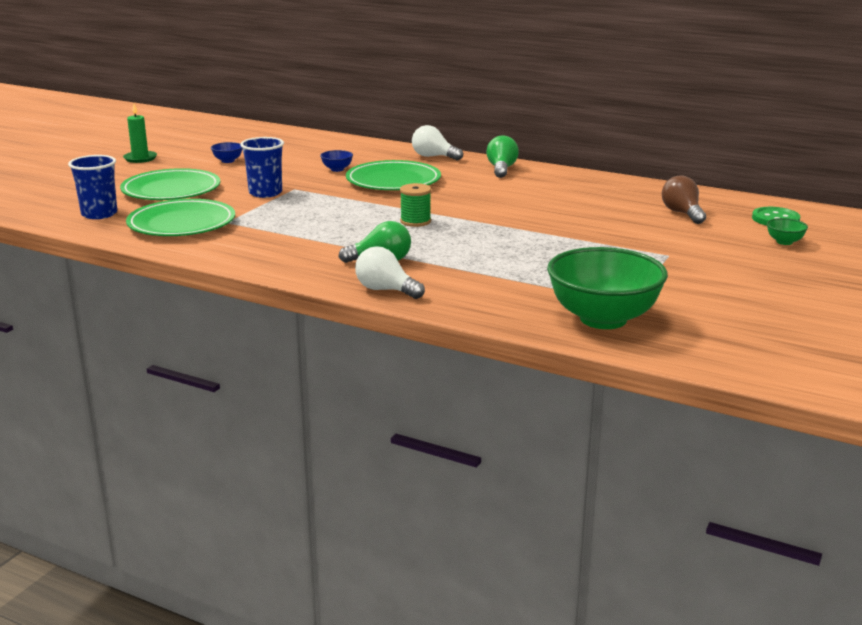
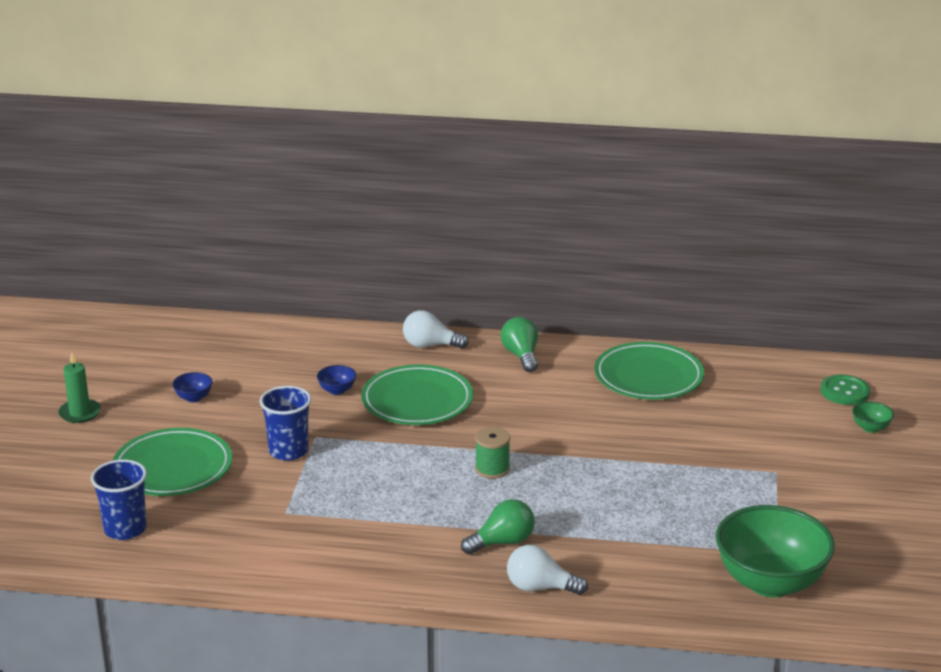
camera: 20 degrees left, 5 degrees up
(181, 224) = (237, 526): green plate -> green plate (648, 376)
(682, 213) = (752, 400): brown light bulb -> none

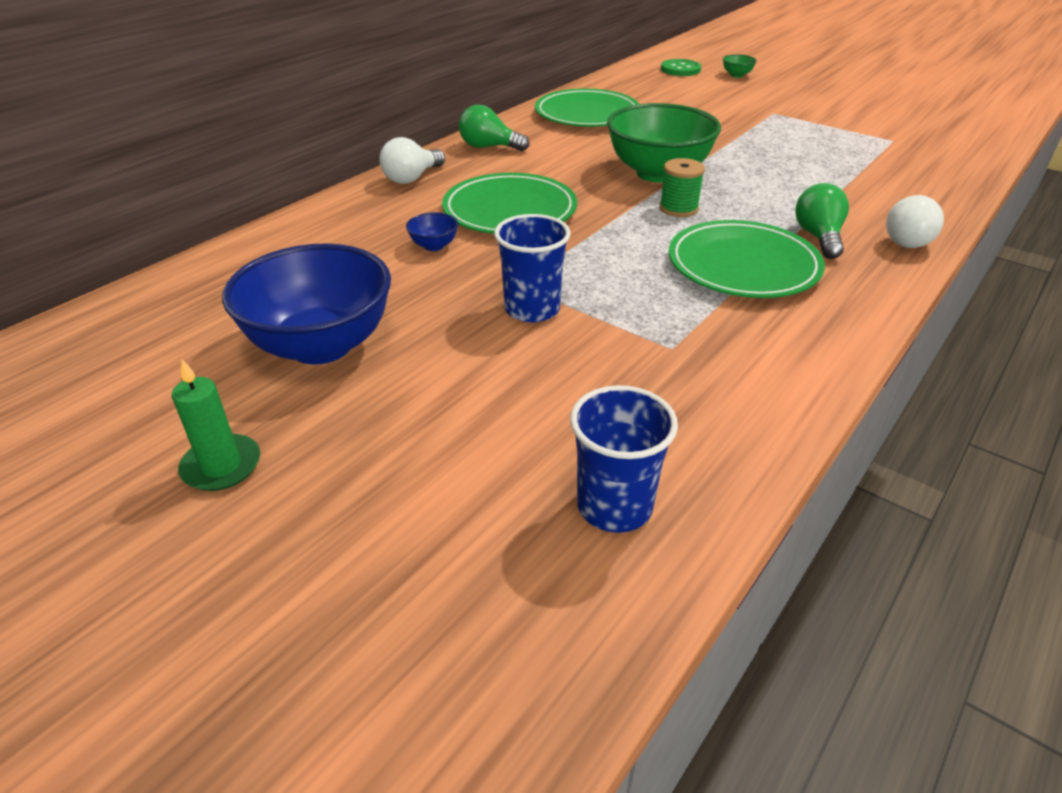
camera: 60 degrees left, 10 degrees up
(173, 468) = (482, 411): green plate -> green plate (743, 265)
(193, 398) = (321, 345): blue bowl -> blue bowl, size x2.50
(770, 582) = (937, 153): green bowl -> green bowl (658, 173)

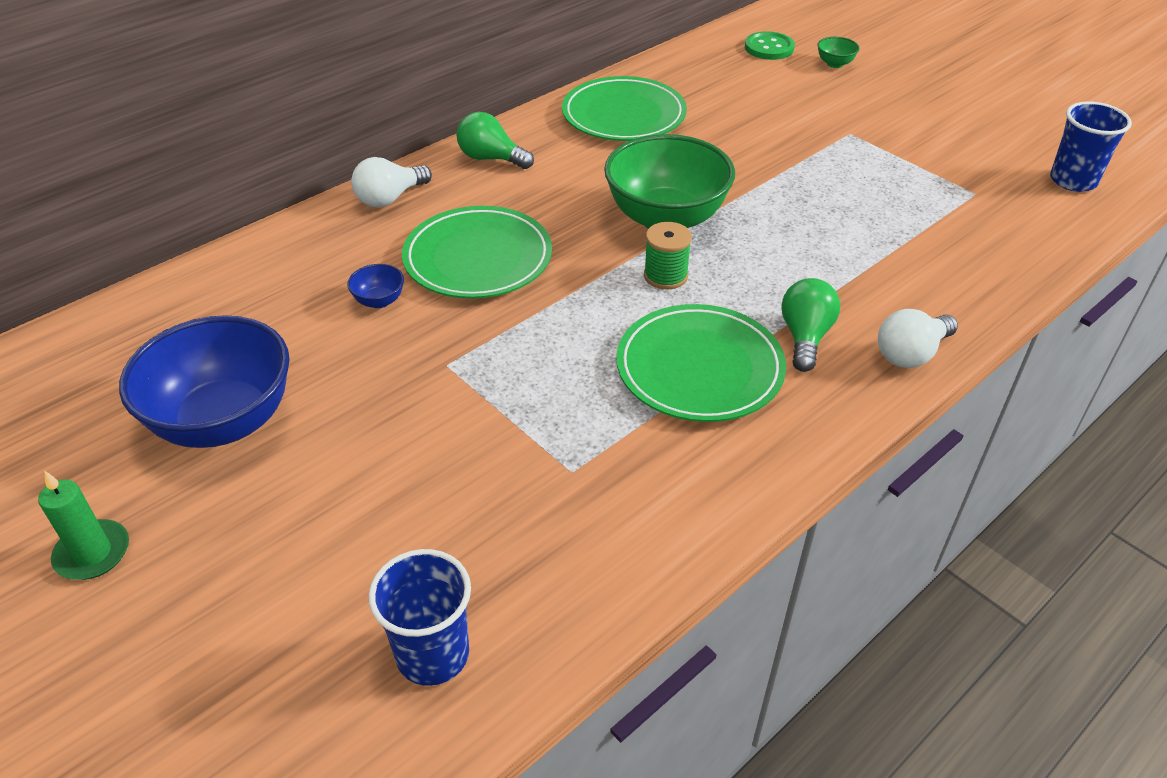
camera: 10 degrees right, 5 degrees up
(532, 309) = (448, 401): blue cup -> blue cup (1073, 181)

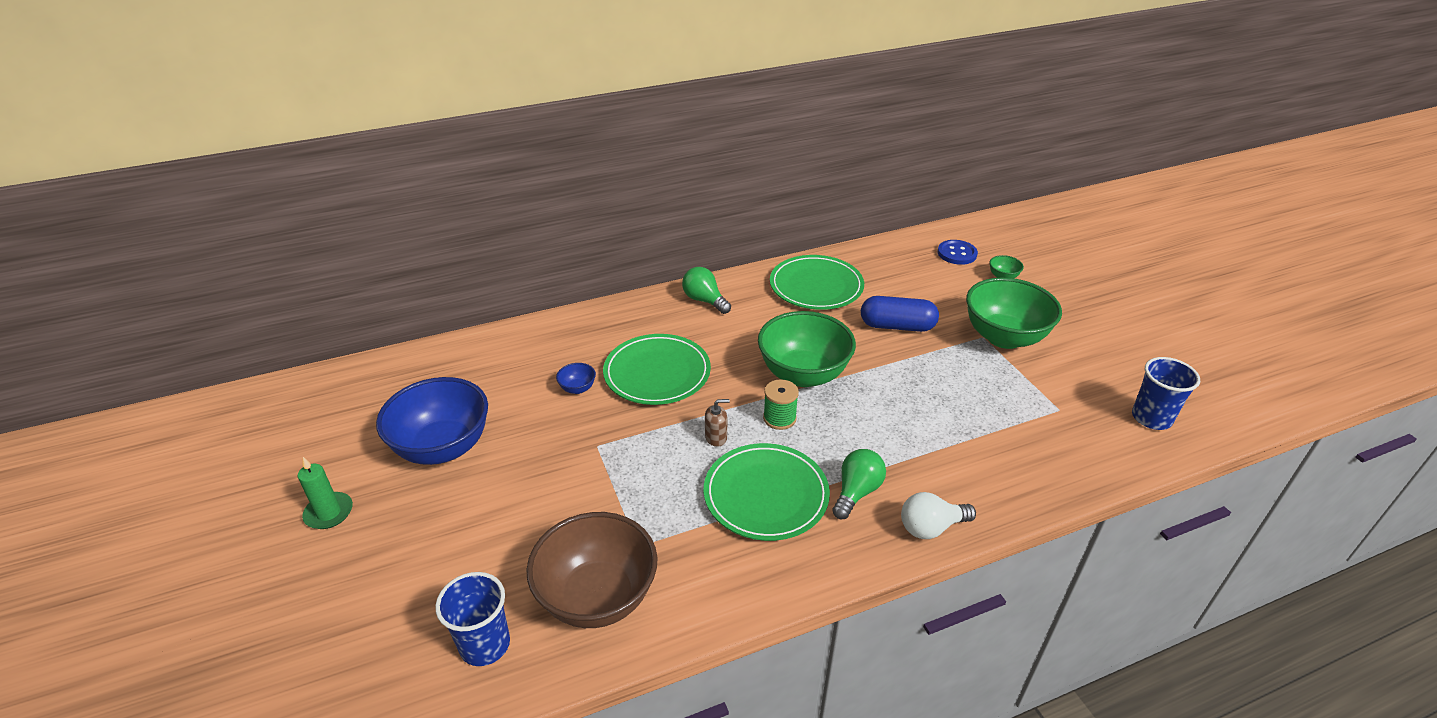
camera: 20 degrees right, 5 degrees down
(390, 198) = (622, 315): white light bulb -> none
(554, 548) = (597, 597): none -> brown bowl
(599, 317) = (716, 437): none -> brown soap dispenser
(746, 141) = (897, 326): none -> blue capsule
(769, 48) = (957, 253): green button -> blue button
(873, 129) = (1004, 337): none -> green bowl

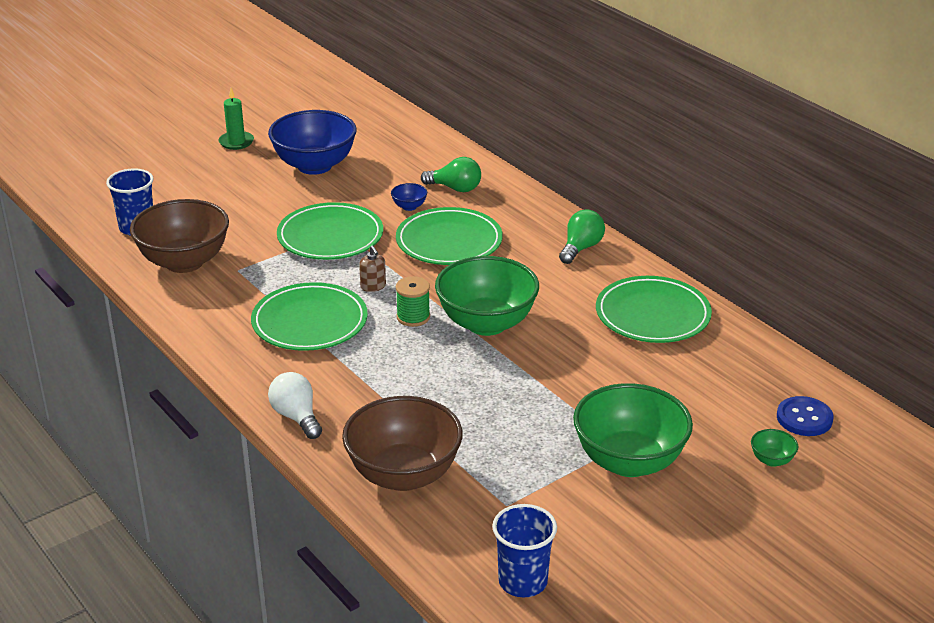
camera: 75 degrees right, 5 degrees down
(605, 456) = (330, 236): none -> green plate
(856, 492) = (328, 371): green light bulb -> green light bulb (455, 188)
(897, 326) = (606, 378): blue capsule -> none
(1022, 464) = (404, 475): none -> brown bowl

